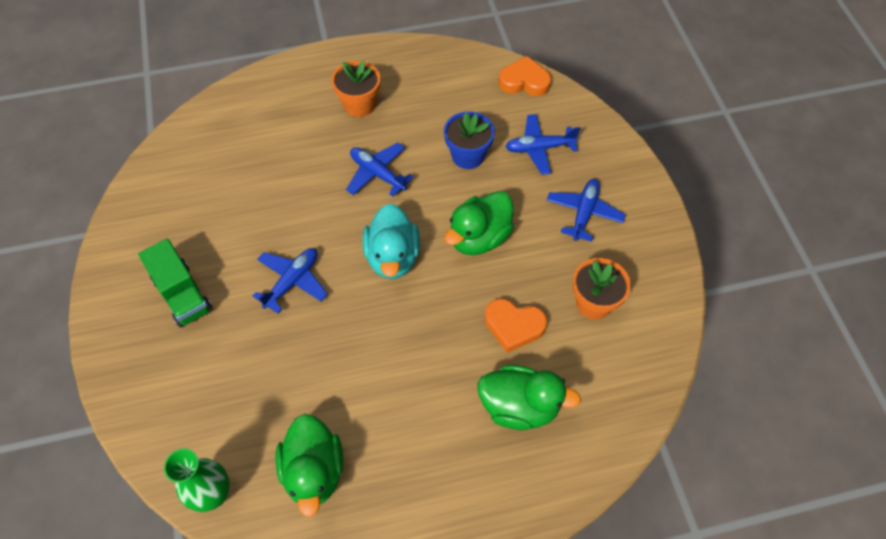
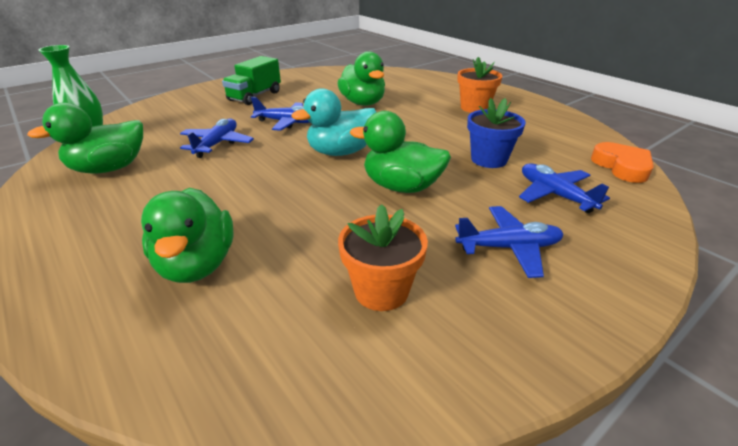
camera: 65 degrees right, 25 degrees down
(282, 193) = (363, 103): none -> green duck
(378, 174) = (418, 128): blue plane -> blue plane (217, 144)
(513, 326) = (306, 234): orange heart -> none

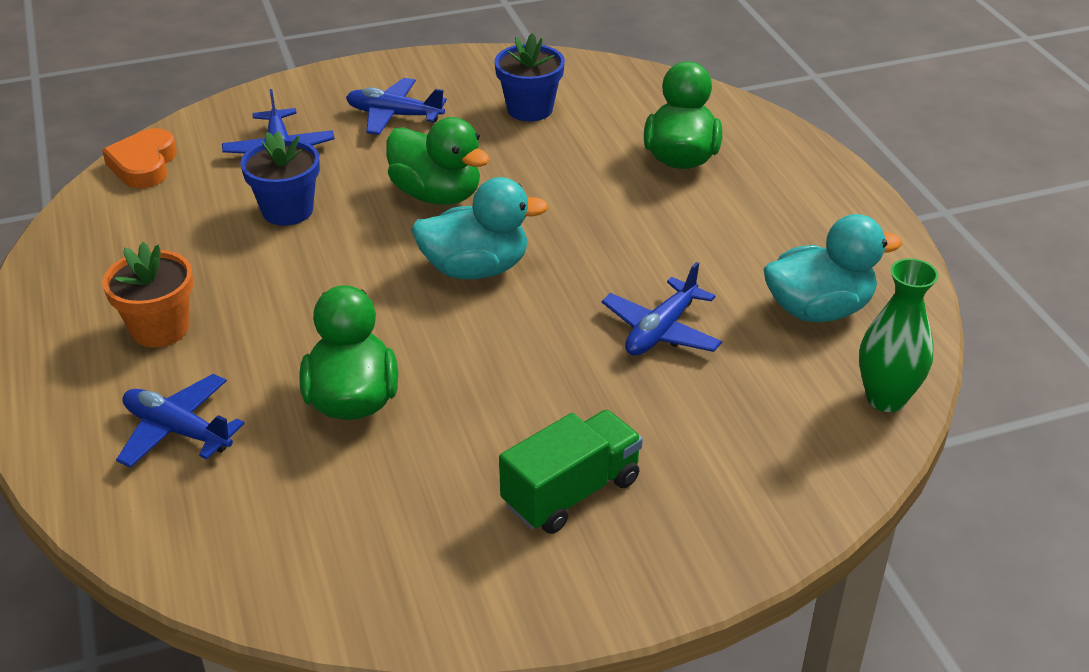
camera: 160 degrees left, 5 degrees up
(109, 168) = (818, 310): green duck -> turquoise duck
(287, 122) = (530, 365): blue plane -> blue plane (178, 431)
(381, 291) = (530, 109): orange flower pot -> blue flower pot

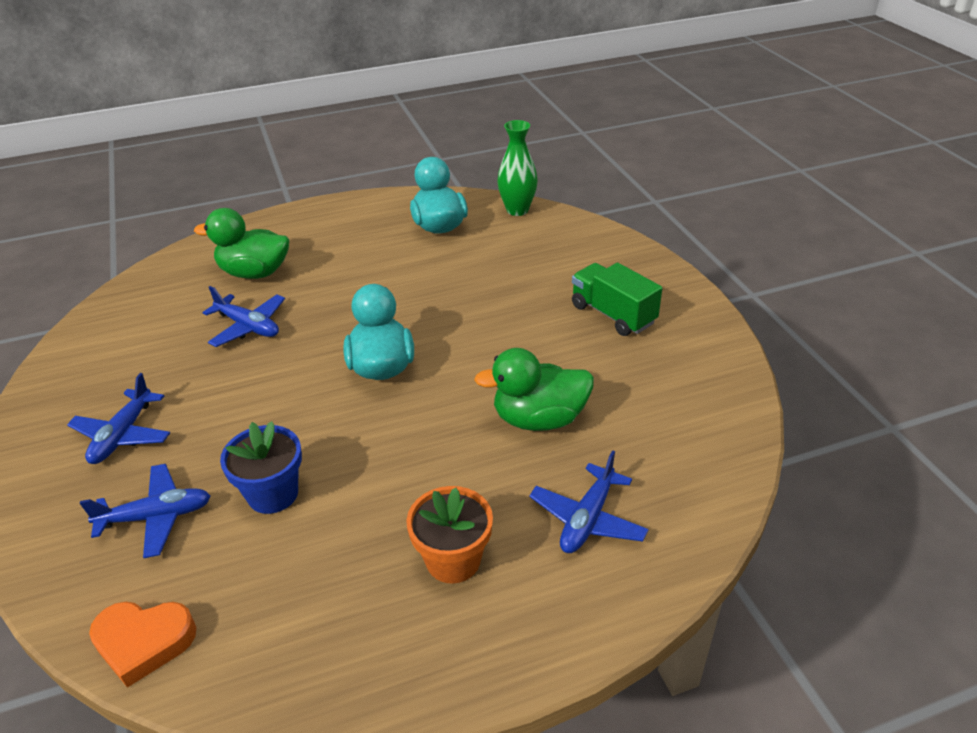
camera: 90 degrees left, 0 degrees up
(437, 195) = (272, 395): green duck -> none
(530, 109) = (150, 349): blue flower pot -> none
(661, 330) = (458, 282): blue plane -> blue plane (248, 326)

